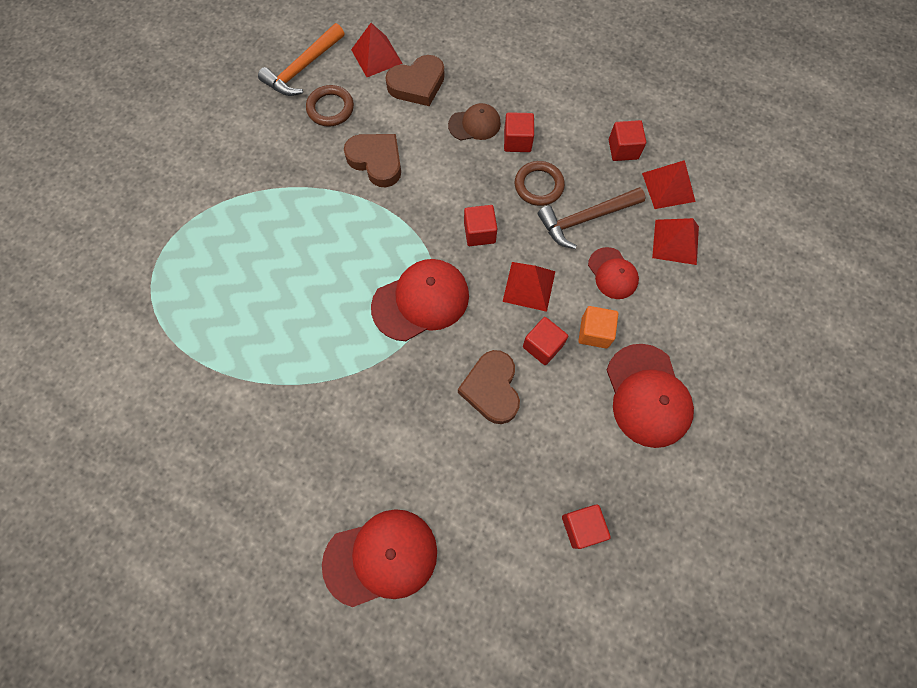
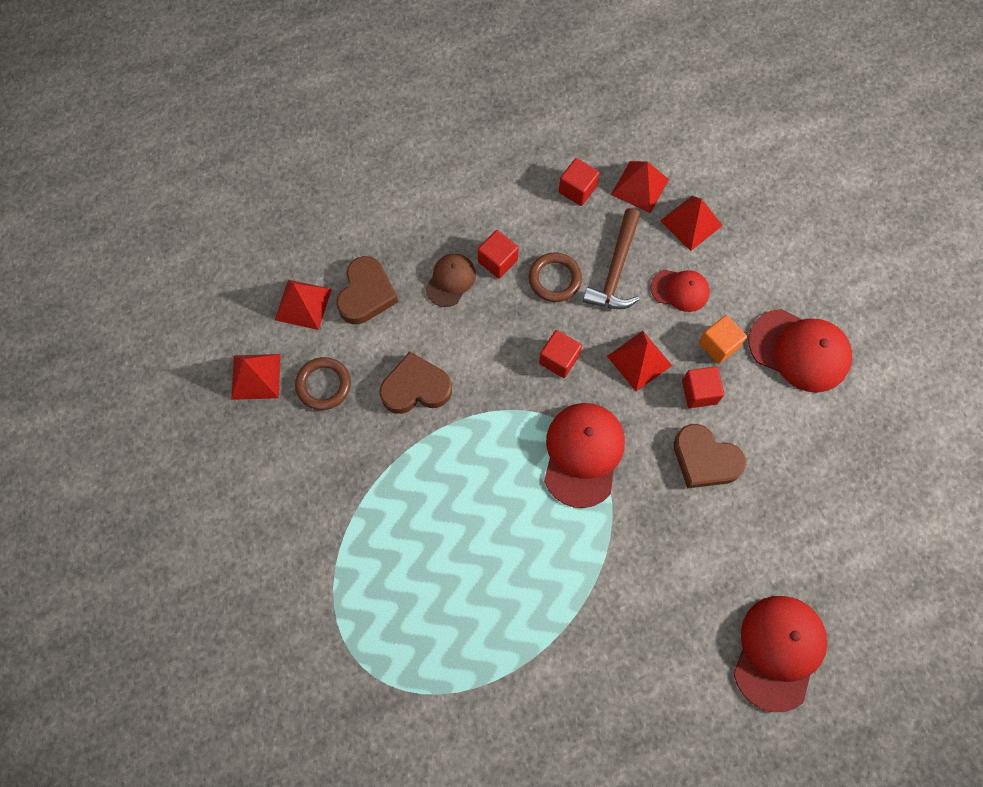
camera: 50 degrees left, 0 degrees up
(303, 68) = (256, 376): orange hammer -> red pyramid
(582, 527) = (864, 482): red cube -> none

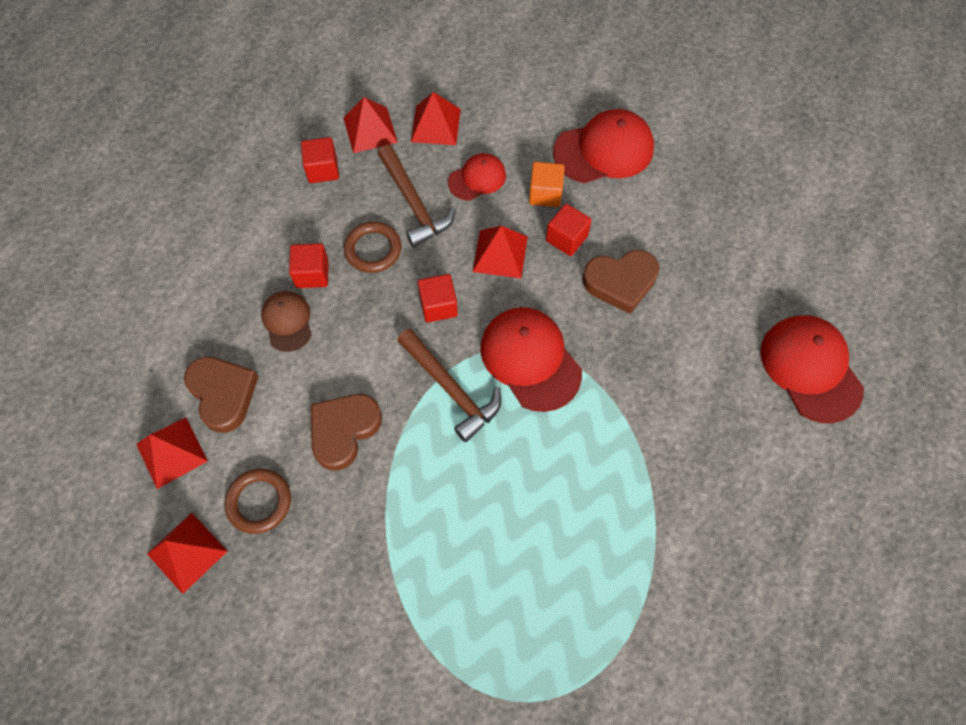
camera: 45 degrees left, 5 degrees down
(510, 424) = (451, 389): none -> brown hammer

